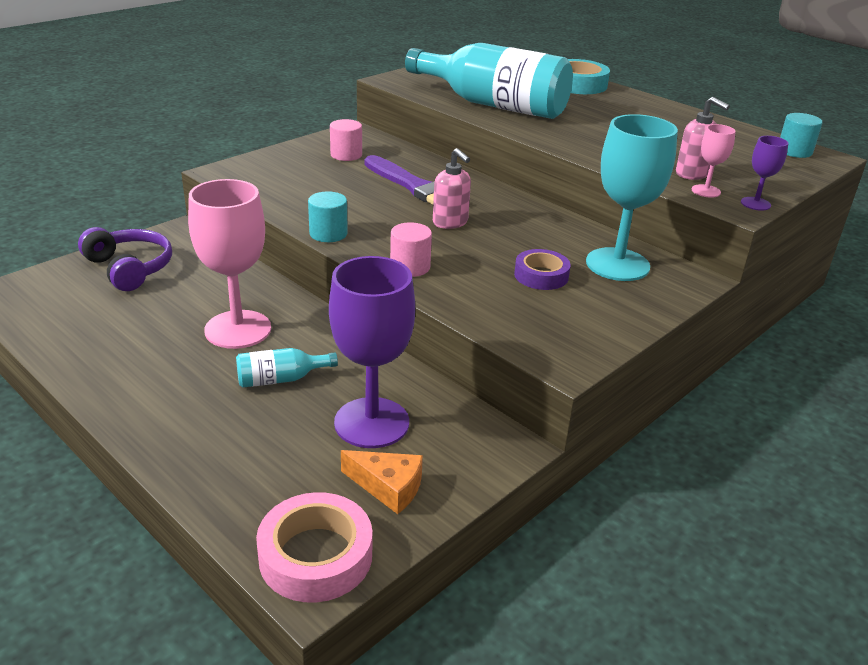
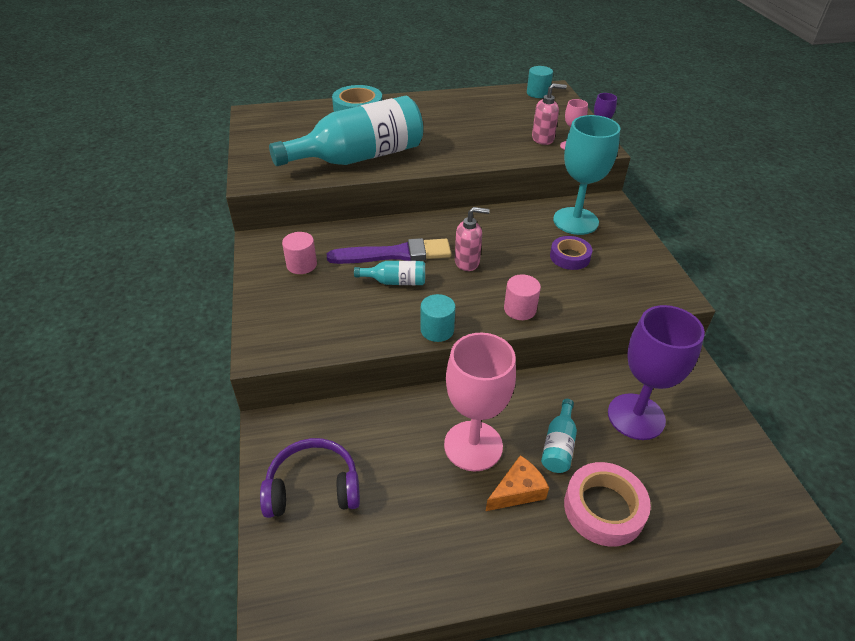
camera: 55 degrees left, 10 degrees up
(316, 556) = (763, 502): pink tape -> pink tape (604, 508)
(374, 198) = (395, 282): none -> turquoise bottle
(388, 487) = (707, 437): orange cheese -> orange cheese (517, 491)

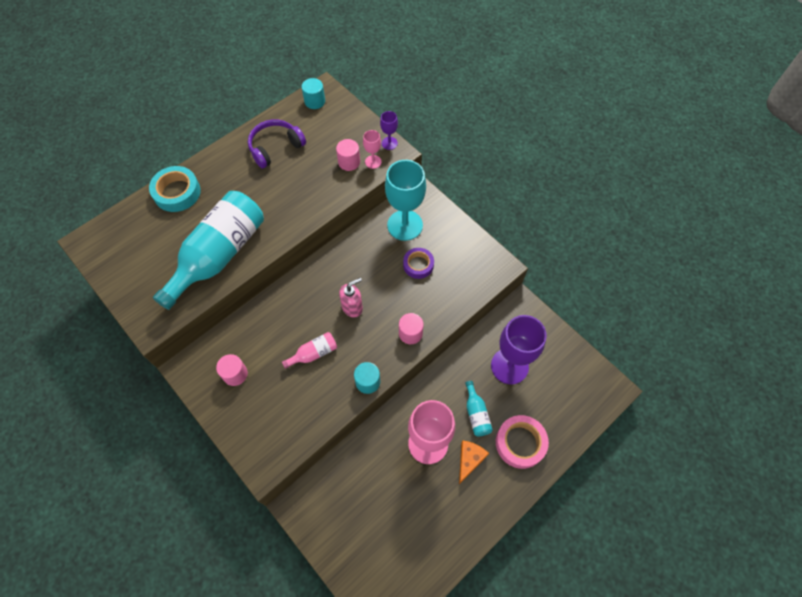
camera: 30 degrees left, 20 degrees up
(313, 487) = (352, 531): purple headphones -> purple headphones (275, 147)
(394, 254) = (296, 327): purple brush -> none
(395, 282) = (314, 353): turquoise bottle -> pink bottle
(543, 139) = (349, 162): pink soap dispenser -> pink cylinder

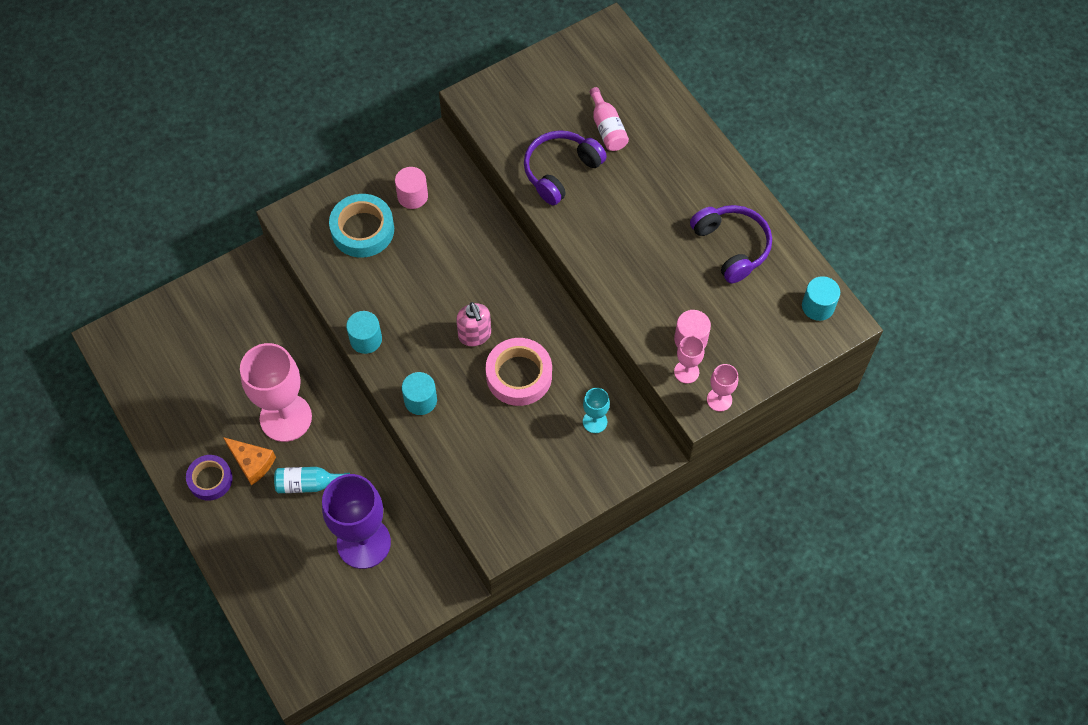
camera: 100 degrees right, 0 degrees up
(177, 192) = (669, 126): turquoise tape -> turquoise tape (362, 230)
(219, 255) = (560, 171): turquoise bottle -> purple headphones
(314, 353) = (419, 283): pink bottle -> pink bottle (607, 128)
(389, 143) = (719, 399): purple goblet -> pink goblet
(405, 225) = (595, 422): turquoise goblet -> turquoise goblet, size x0.46
(410, 333) = (420, 400): pink cylinder -> turquoise cylinder
(418, 265) = (523, 428): purple tape -> purple tape (210, 479)
(520, 443) = (255, 530): pink tape -> pink tape (519, 375)

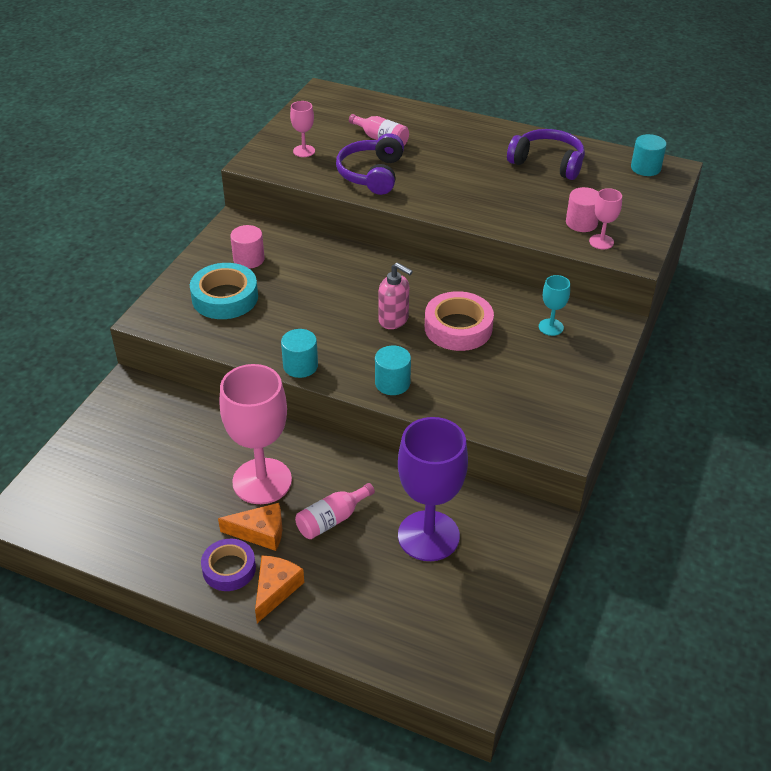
camera: 35 degrees left, 20 degrees down
(228, 517) = (275, 590): none -> orange cheese
(308, 484) = (332, 519): turquoise bottle -> pink bottle
(719, 399) = (644, 246): pink goblet -> pink goblet (304, 151)

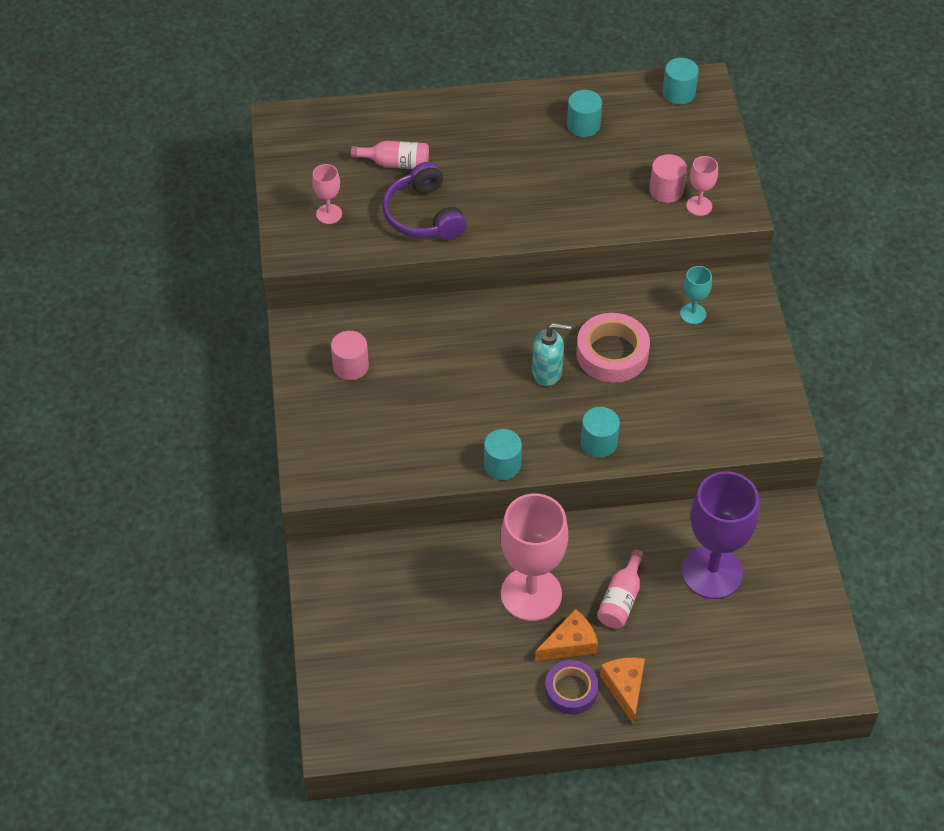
camera: 30 degrees left, 10 degrees up
(225, 298) = (366, 423): turquoise tape -> none
(394, 320) = (547, 372): pink soap dispenser -> turquoise soap dispenser
(548, 163) = (583, 125): purple headphones -> turquoise cylinder

